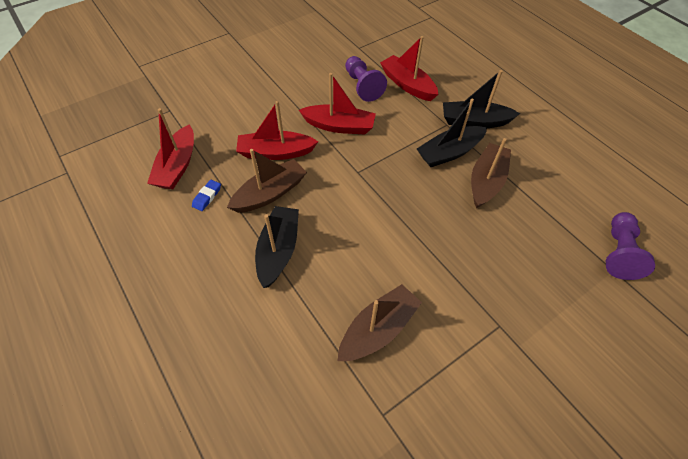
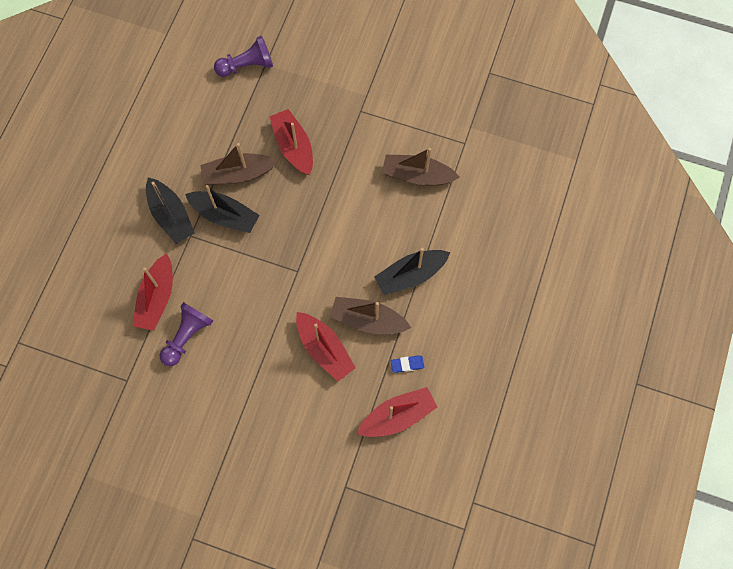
camera: 125 degrees left, 15 degrees up
(339, 126) = (255, 320): red boat -> red boat (293, 147)

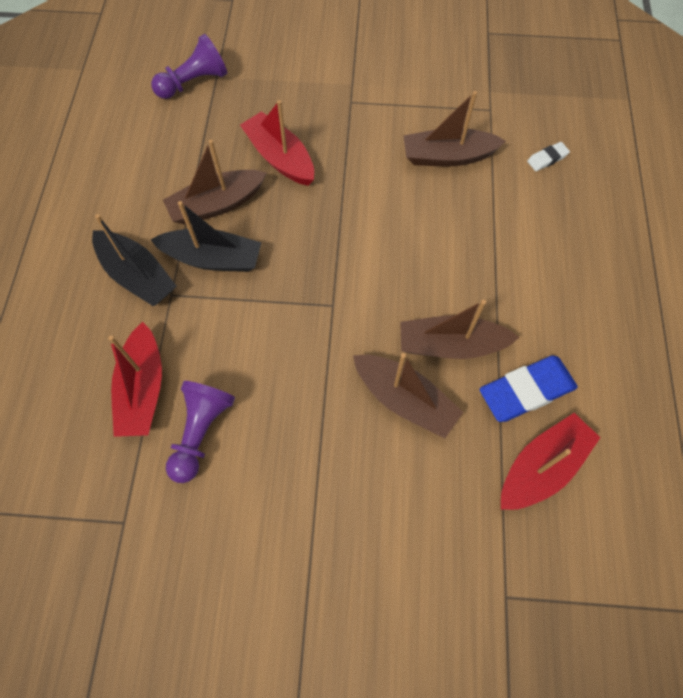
camera: 15 degrees left, 5 degrees down
(324, 349) = (405, 399): red boat -> brown boat
(407, 364) = (526, 391): blue eraser -> blue eraser, size x2.05
(410, 275) = (485, 274): black boat -> none
(491, 195) = (547, 159): none -> white eraser

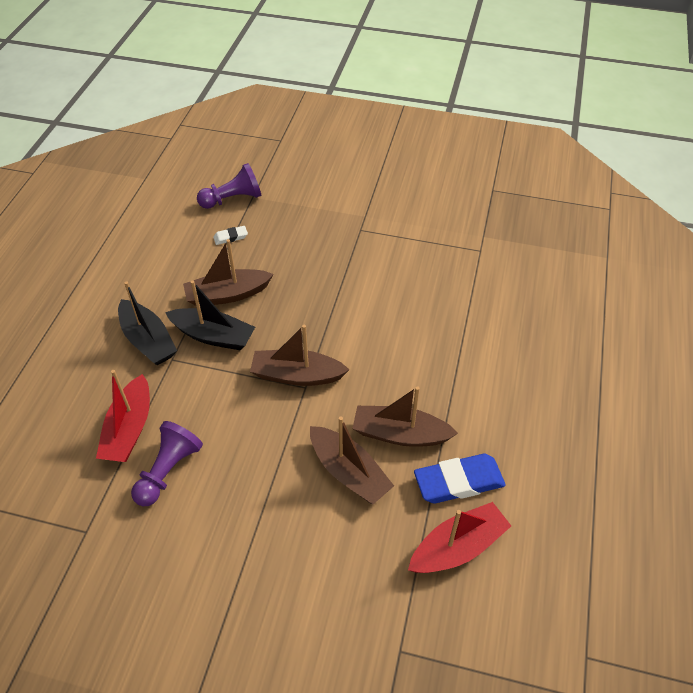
camera: 10 degrees right, 15 degrees down
(280, 158) = (289, 265): red boat -> none
(447, 156) = (433, 283): brown boat -> brown boat (297, 375)
(547, 159) = (521, 296): white eraser -> white eraser (230, 237)

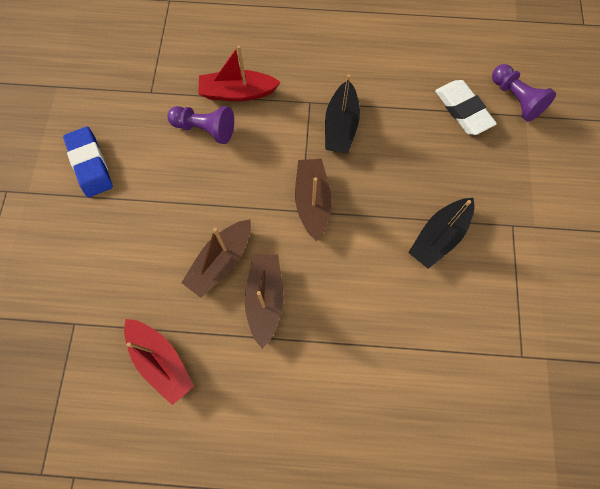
camera: 80 degrees right, 20 degrees up
(148, 340) = (325, 80): black boat -> black boat (439, 237)
(227, 295) = (390, 125): brown boat -> none
(230, 237) = (463, 110): white eraser -> white eraser, size x2.05
(458, 482) = (223, 356): blue eraser -> blue eraser (90, 164)

